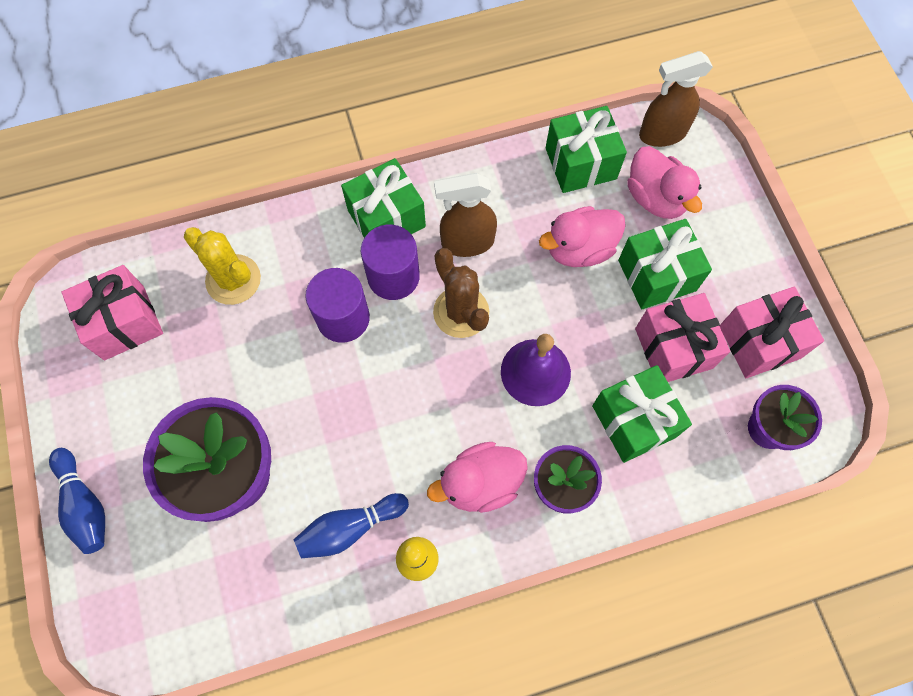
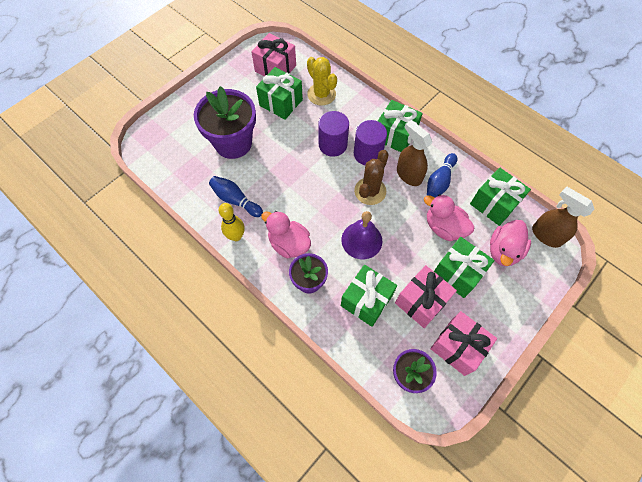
camera: 60 degrees right, 5 degrees down
(85, 505) = (191, 100): blue bowling pin -> blue bowling pin (439, 181)
(204, 353) = (281, 103): none -> green gift
(233, 280) = (321, 94): yellow cactus -> yellow cactus turned 45 degrees counterclockwise

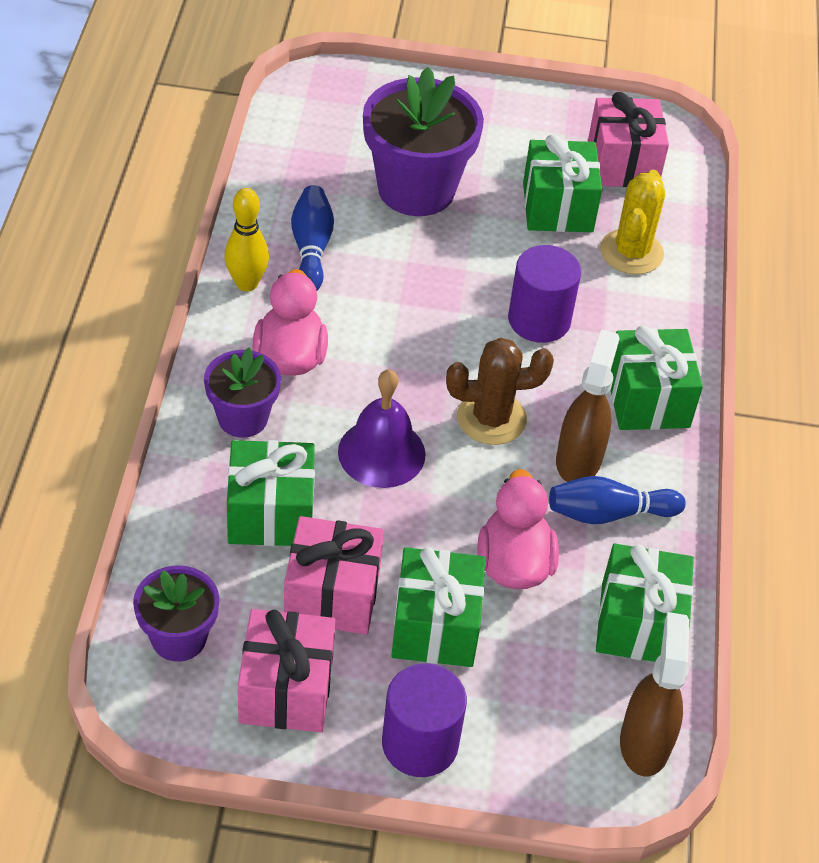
camera: 50 degrees right, 15 degrees down
(368, 153) = (568, 378): purple cylinder -> purple cylinder (420, 743)
(503, 251) = (546, 682): pink duck -> none

